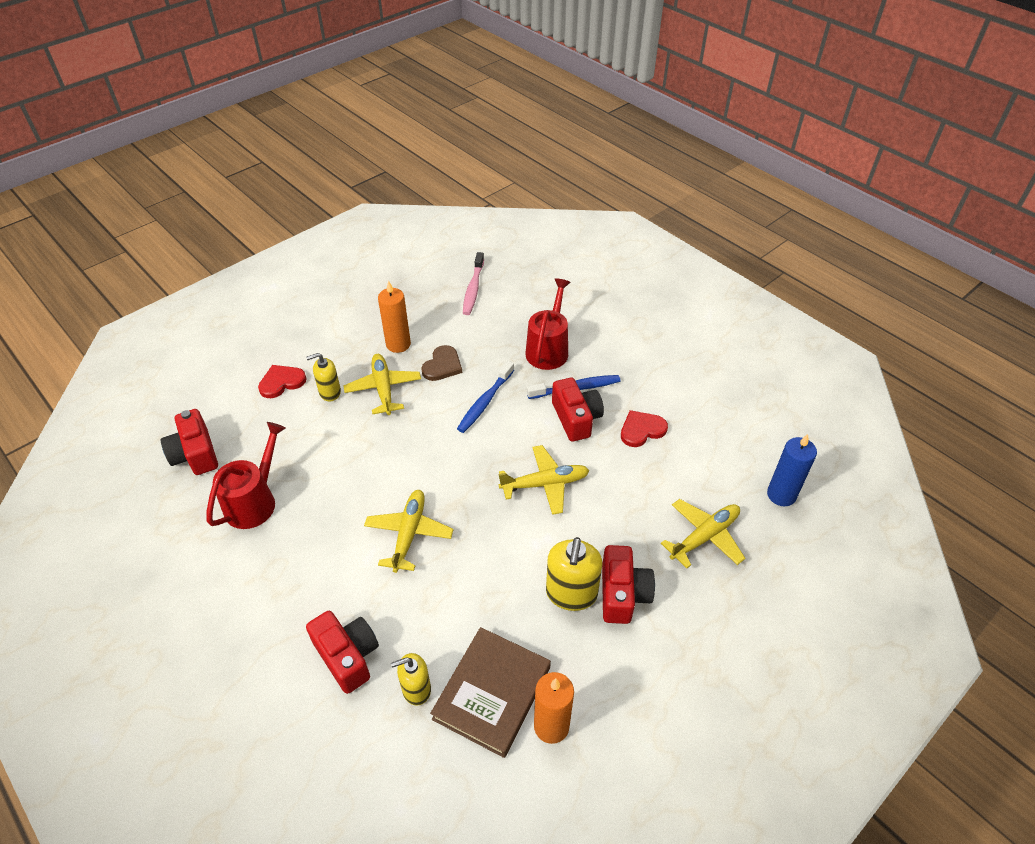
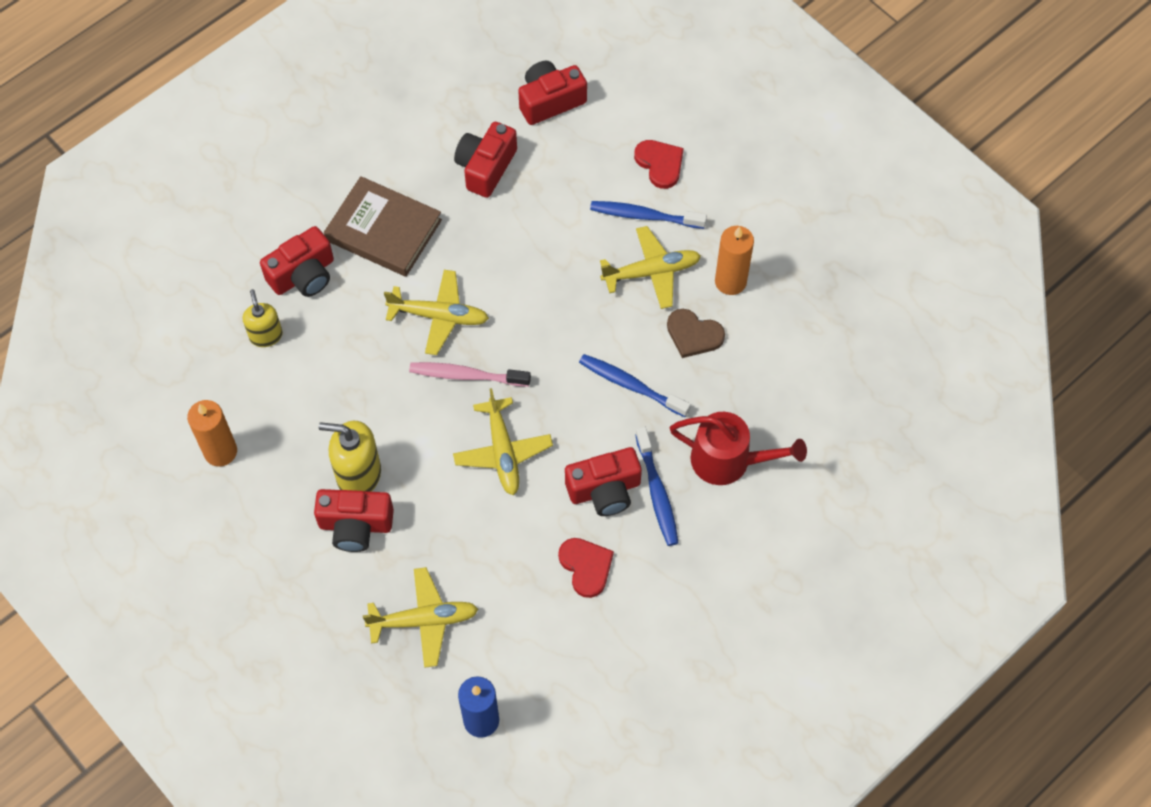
camera: 90 degrees right, 15 degrees up
(254, 501) = (486, 167): red watering can -> red camera
(330, 392) = (644, 216): yellow soap dispenser -> blue toothbrush
(473, 289) = (847, 365): pink toothbrush -> pink toothbrush (466, 375)
(492, 693) = (257, 400): brown book -> brown book (384, 230)
(704, 536) = (424, 620): yellow plane -> yellow plane turned 60 degrees counterclockwise

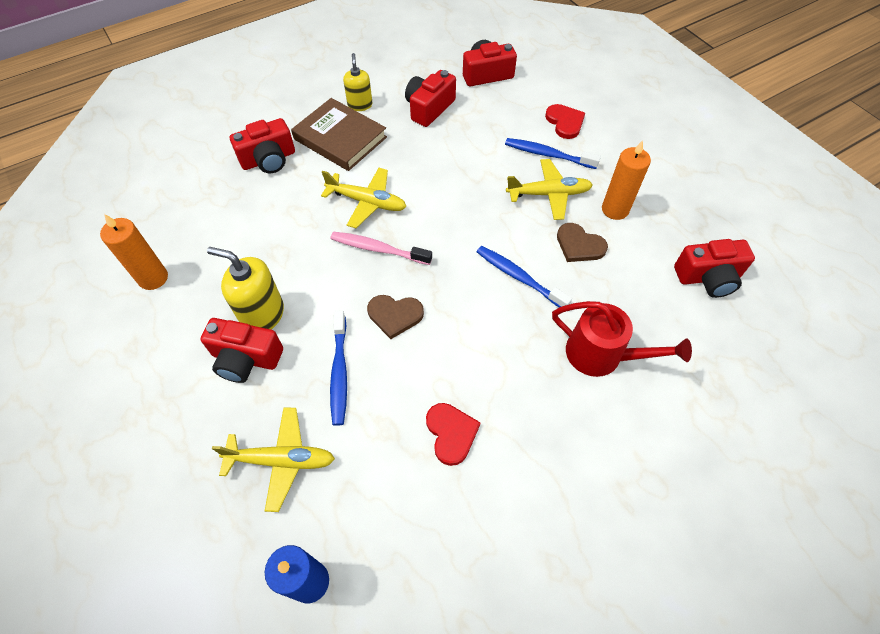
camera: 10 degrees right, 5 degrees down
(266, 335) = (224, 197): yellow soap dispenser -> yellow soap dispenser (360, 105)
(503, 452) = (395, 315): yellow plane -> brown heart
(604, 490) = (481, 363): red camera -> red camera (708, 277)
(657, 492) = (530, 373): blue toothbrush -> blue toothbrush (339, 372)

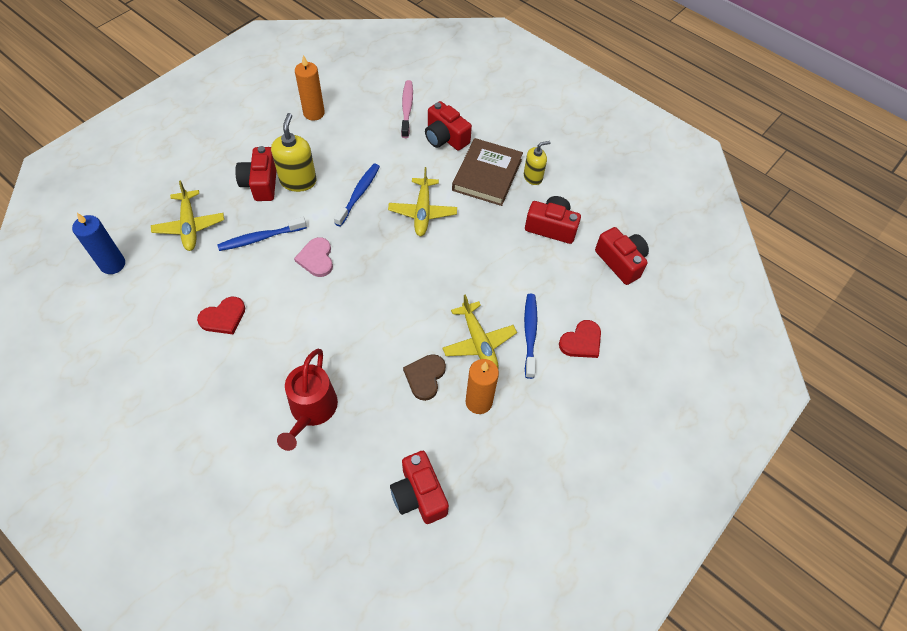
camera: 70 degrees right, 0 degrees up
(378, 249) = (376, 232): pink toothbrush -> pink toothbrush (407, 109)
(395, 315) = (316, 258): brown heart -> pink heart
(519, 277) = (375, 335): blue toothbrush -> blue toothbrush (359, 194)

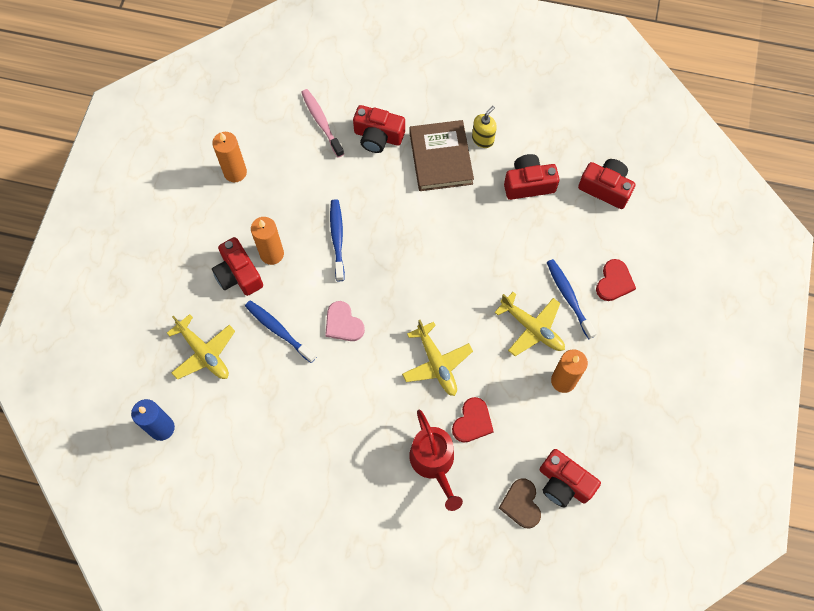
camera: 25 degrees left, 10 degrees up
(223, 317) = (301, 423): red heart -> red heart (472, 422)
(260, 238) = (278, 330): blue toothbrush -> blue toothbrush turned 90 degrees clockwise
(298, 181) = (272, 254): yellow soap dispenser -> orange candle
(422, 212) = (407, 227): yellow plane -> yellow plane (436, 363)
(425, 377) = (507, 383): brown heart -> brown heart (521, 504)

